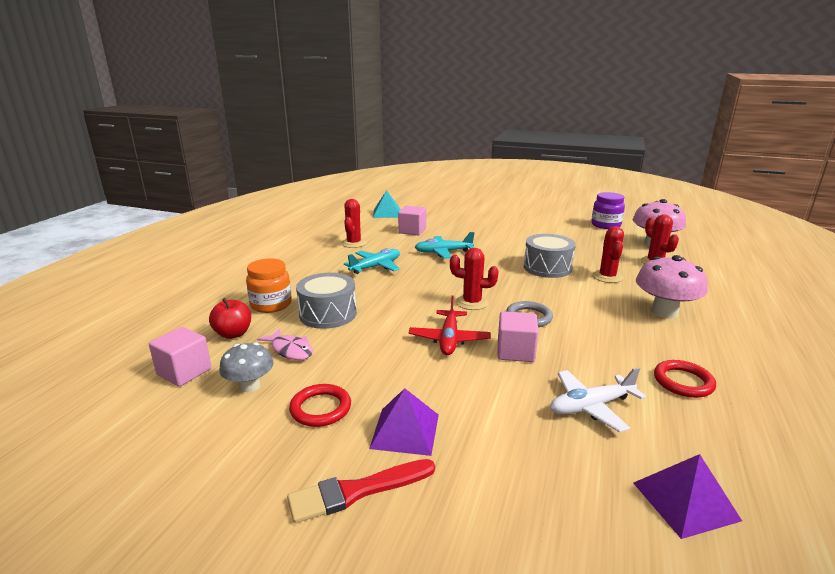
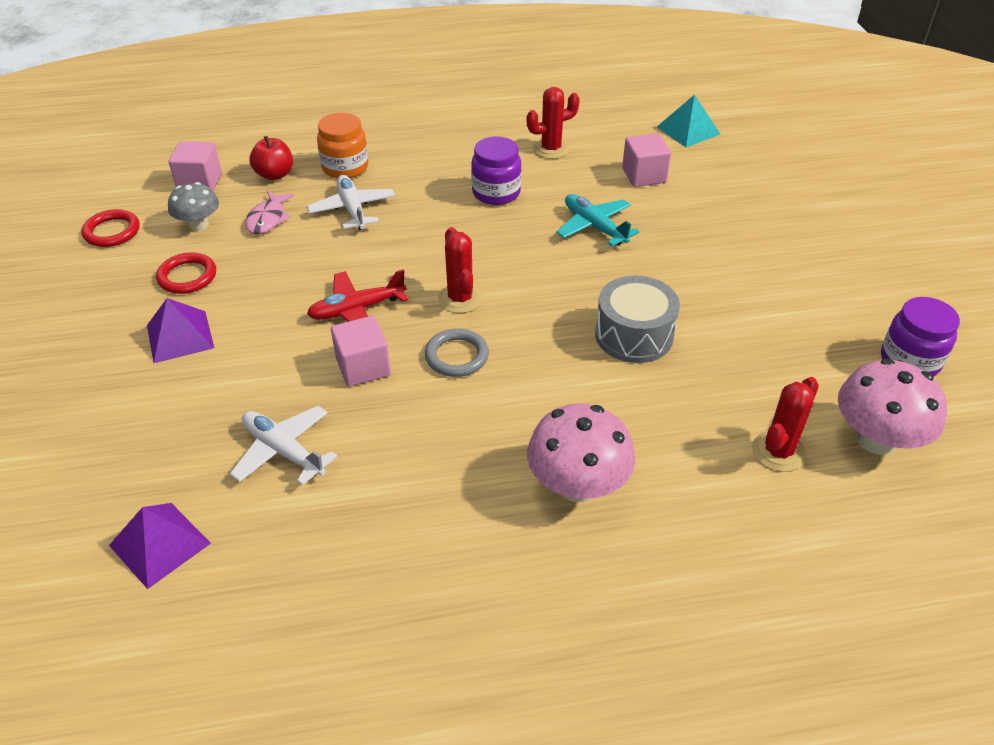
camera: 60 degrees right, 20 degrees up
(328, 314) = (352, 209): grey drum -> white plane
(356, 491) = (94, 339): red brush -> none
(376, 267) = (496, 193): turquoise plane -> purple jar
(607, 277) = (657, 404): red cactus -> none
(683, 382) = (382, 524): red ring -> red ring (112, 231)

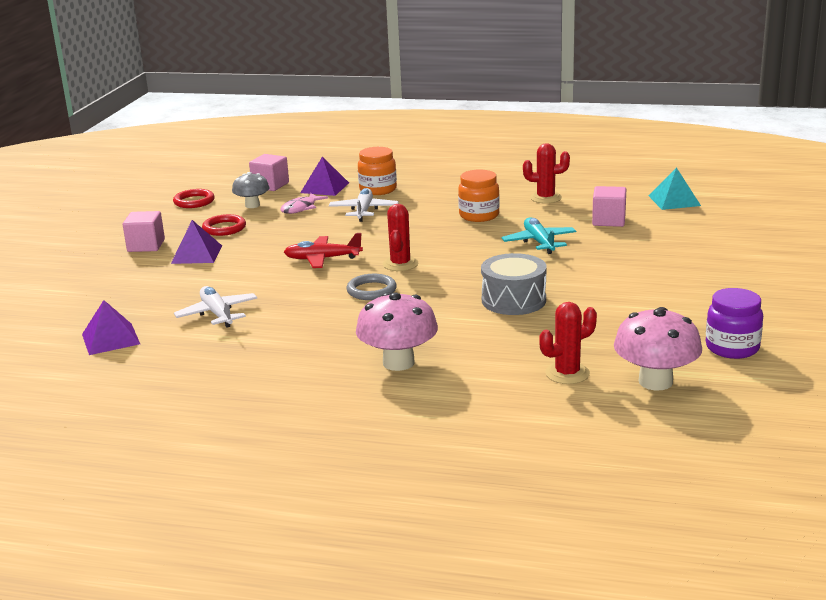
camera: 25 degrees right, 20 degrees down
(274, 175) = (324, 187): red apple -> purple pyramid
(363, 367) = (302, 285): pink cube -> pink cube (146, 246)
(496, 193) = (479, 215): purple jar -> orange jar

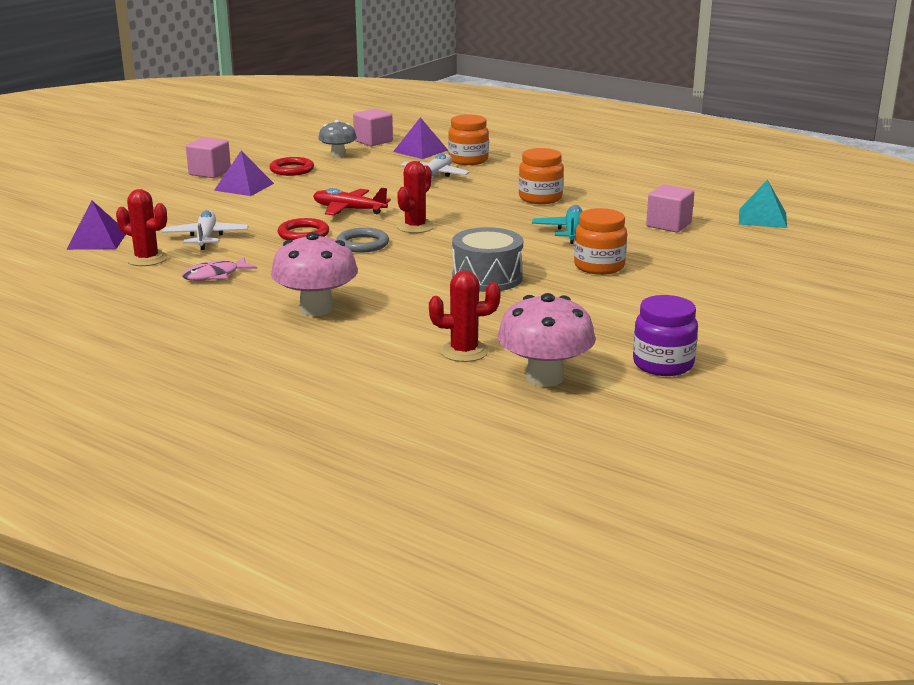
camera: 20 degrees right, 0 degrees up
(194, 201) = (291, 144): red ring -> red ring (303, 234)
(301, 208) = (378, 164): pink fish -> pink fish (215, 276)
(545, 198) = (626, 194): red cactus -> red cactus (147, 259)
(593, 270) = (599, 266): none -> orange jar

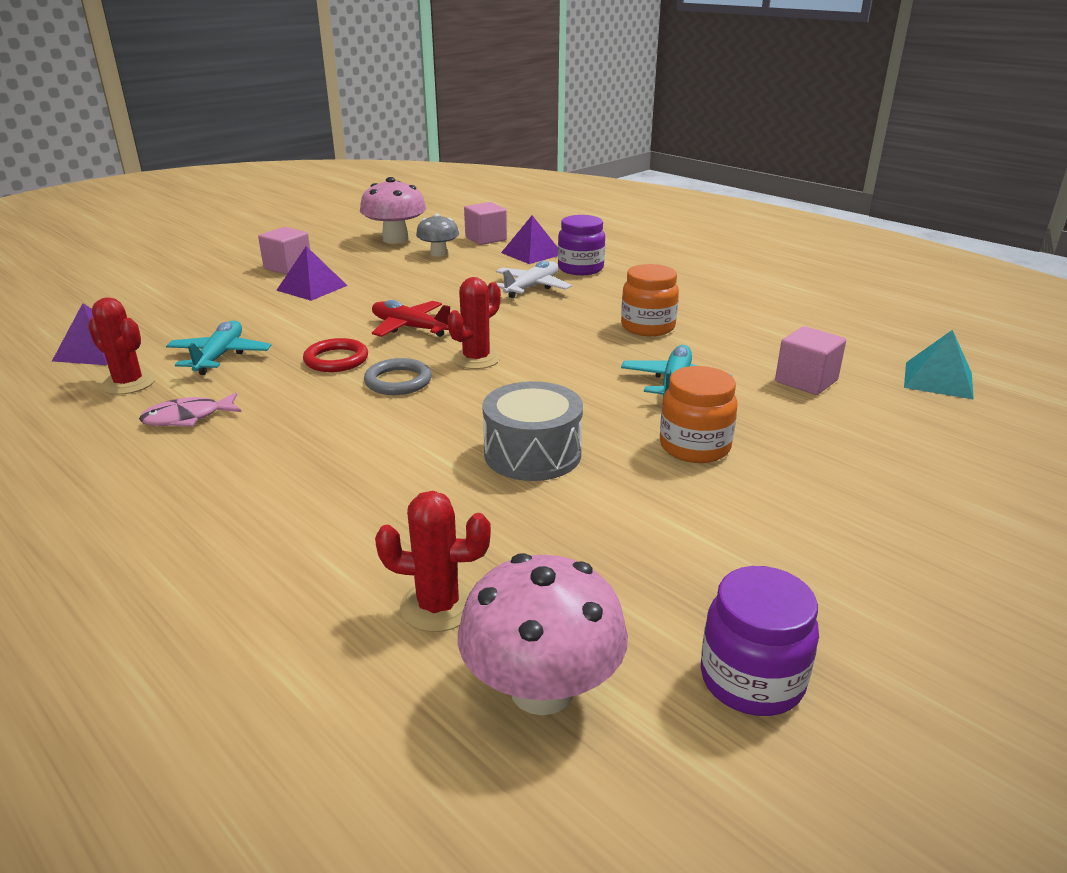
camera: 10 degrees right, 5 degrees up
(206, 237) = (220, 356): white plane -> turquoise plane
(292, 170) = (378, 269): red ring -> none
(316, 309) = (275, 490): pink mushroom -> pink mushroom (395, 239)
(468, 160) = (580, 269): orange jar -> purple jar

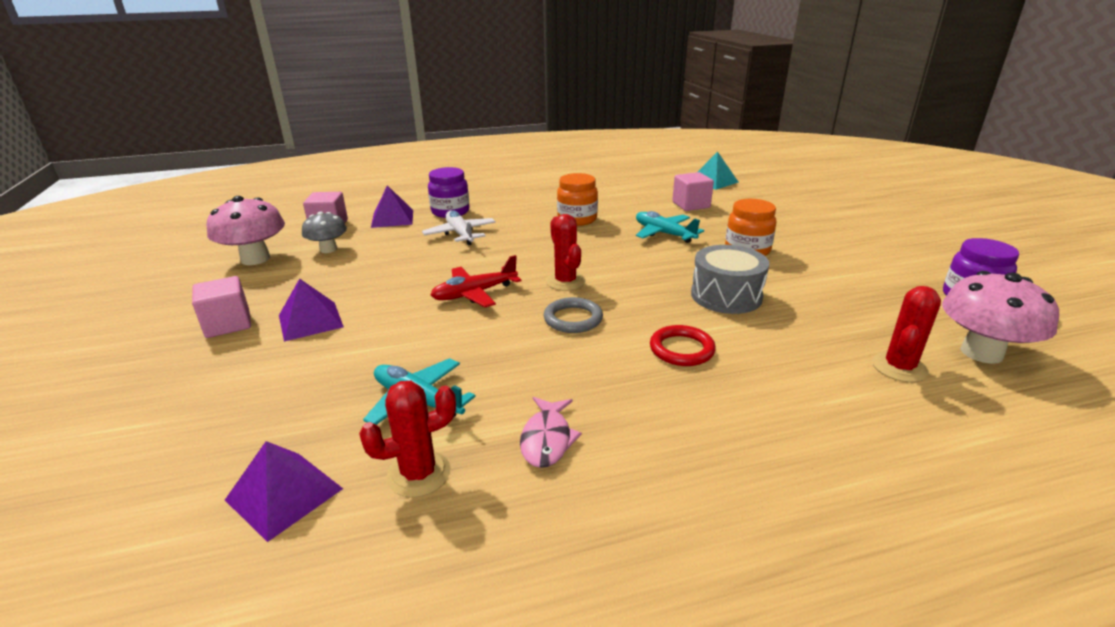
camera: 60 degrees left, 0 degrees up
(336, 360) = (500, 338): red ring -> red ring (681, 349)

